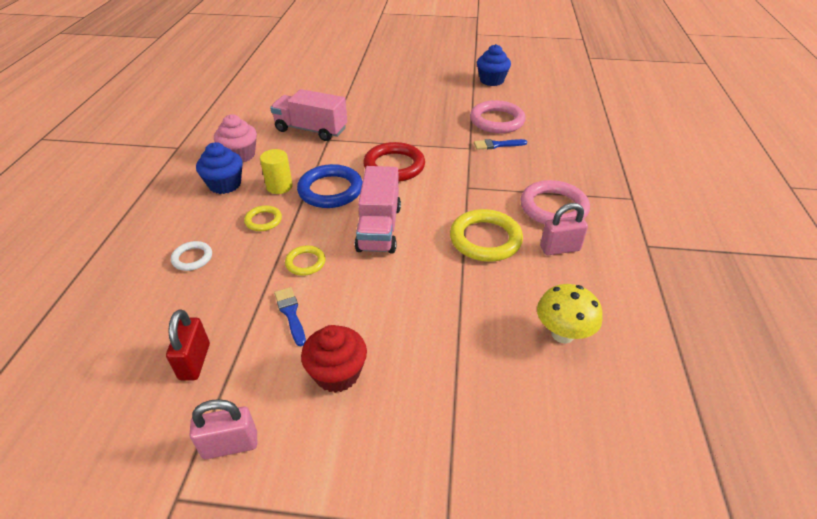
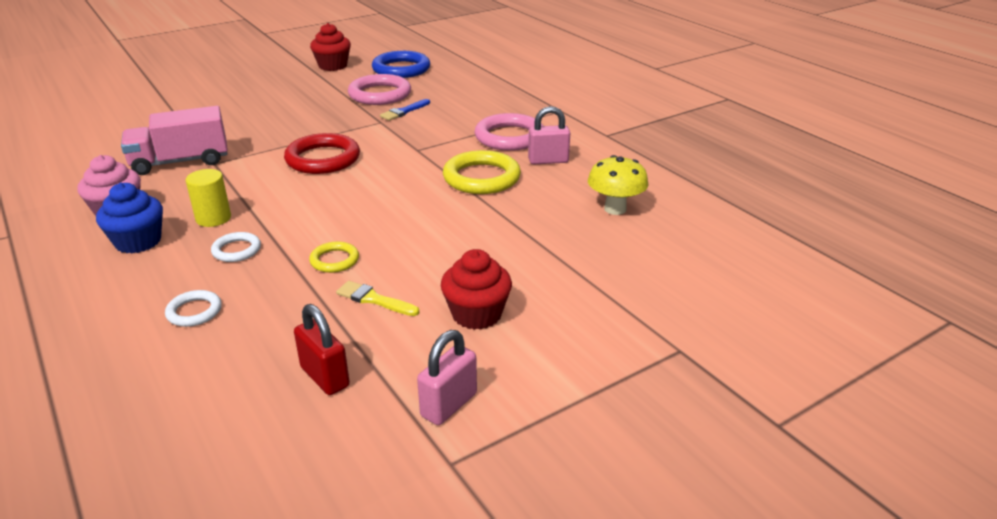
camera: 40 degrees left, 10 degrees down
(263, 220) = (236, 250): yellow ring -> white ring
(290, 313) = (374, 299): blue brush -> yellow brush
(330, 190) = (280, 200): blue ring -> blue ring (401, 69)
(379, 228) = (374, 207): pink truck -> none
(491, 80) = (333, 66): blue cupcake -> red cupcake
(560, 248) = (548, 161): pink padlock -> pink padlock turned 45 degrees clockwise

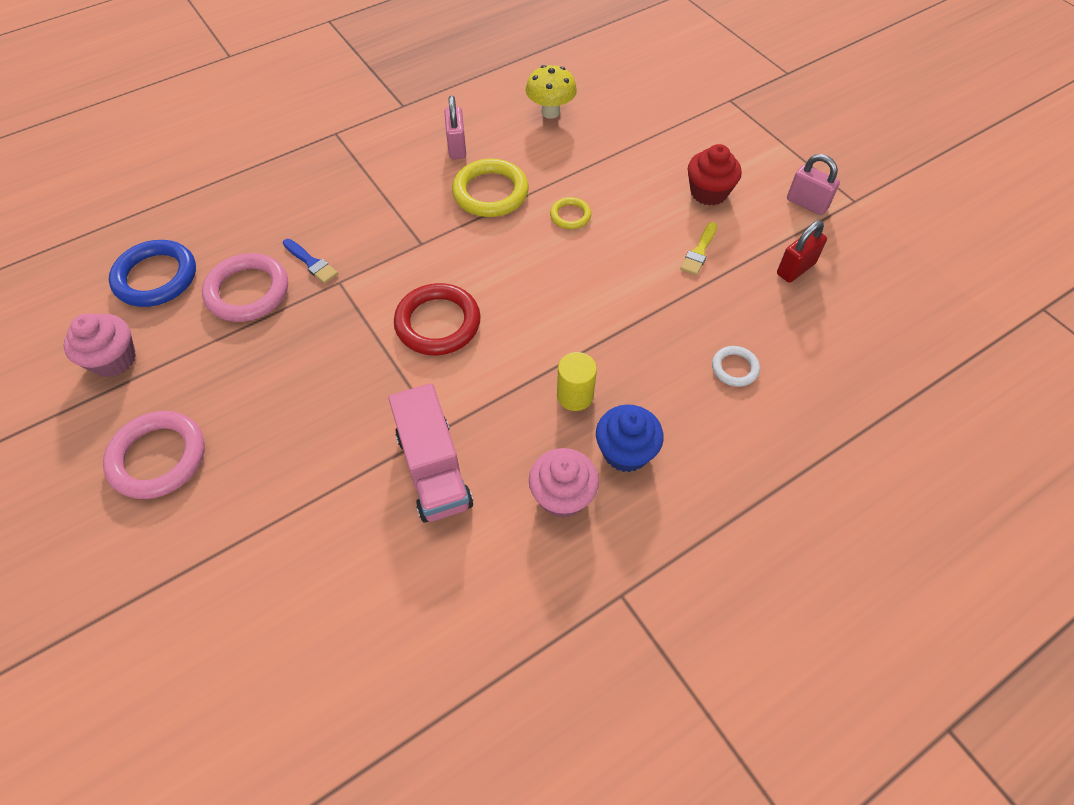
camera: 90 degrees left, 25 degrees up
(236, 250) = (635, 360): white ring -> none
(333, 66) = (114, 359): red cupcake -> pink cupcake
(334, 260) = (645, 284): yellow ring -> yellow ring (570, 216)
(509, 137) = (399, 173): pink ring -> pink ring (158, 457)

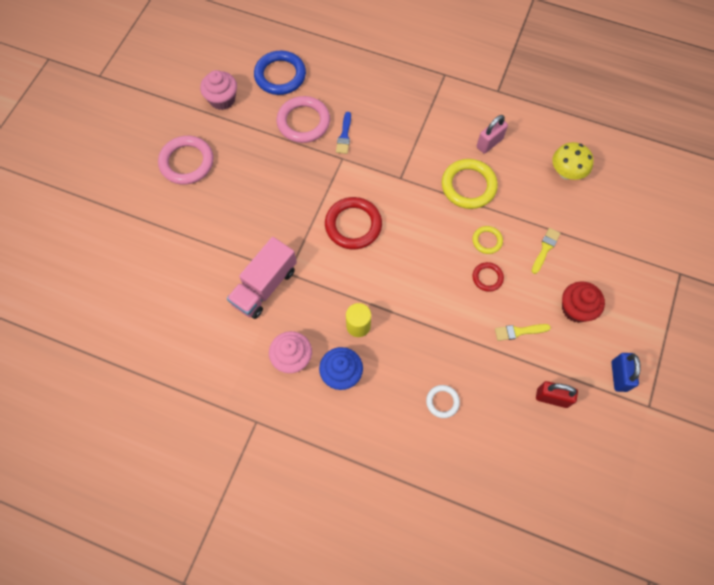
camera: 55 degrees right, 10 degrees up
(614, 240) = (487, 277): none -> red ring
(621, 176) = (545, 249): none -> yellow brush
(807, 203) = (619, 376): pink padlock -> blue padlock

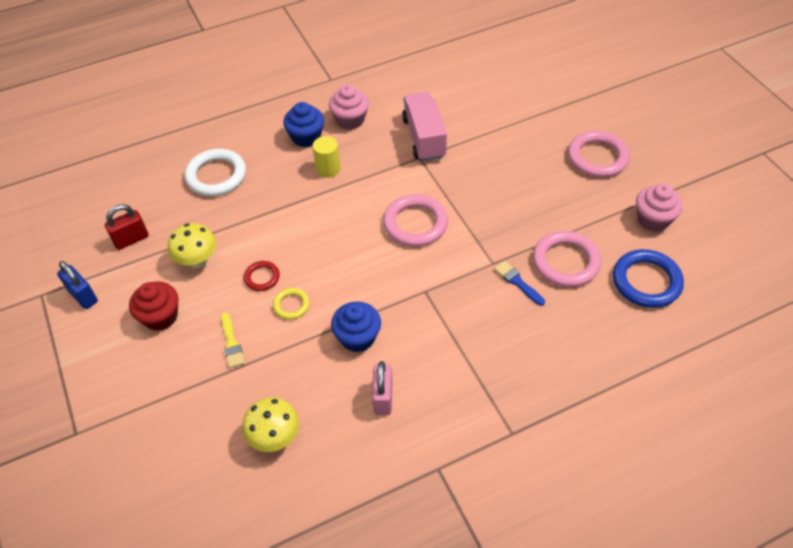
camera: 135 degrees right, 15 degrees down
(353, 225) = (415, 223): red ring -> pink ring
(442, 402) = (216, 176): white ring -> white ring, size x1.89
(468, 186) = (357, 337): yellow ring -> blue cupcake
(519, 331) = (197, 261): yellow brush -> yellow mushroom

